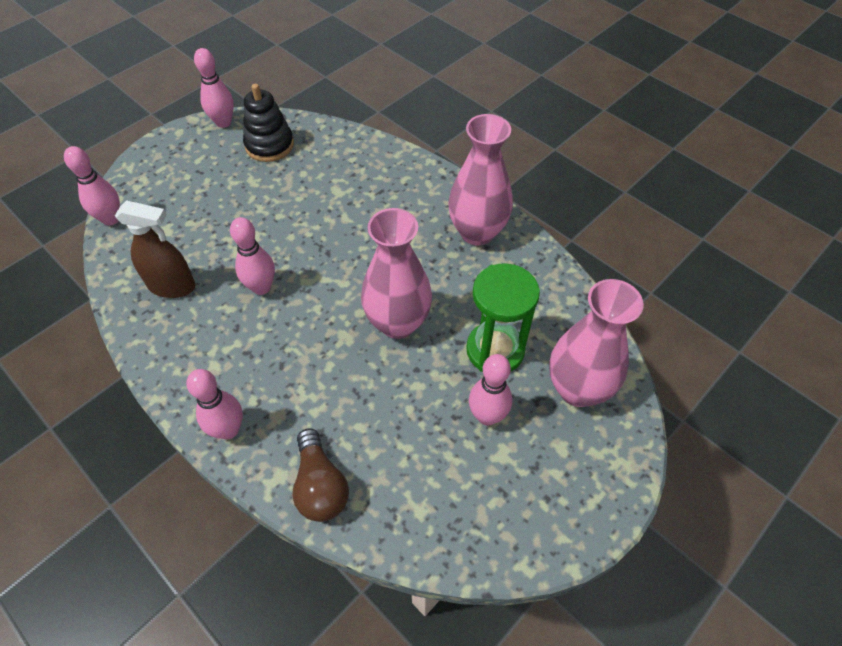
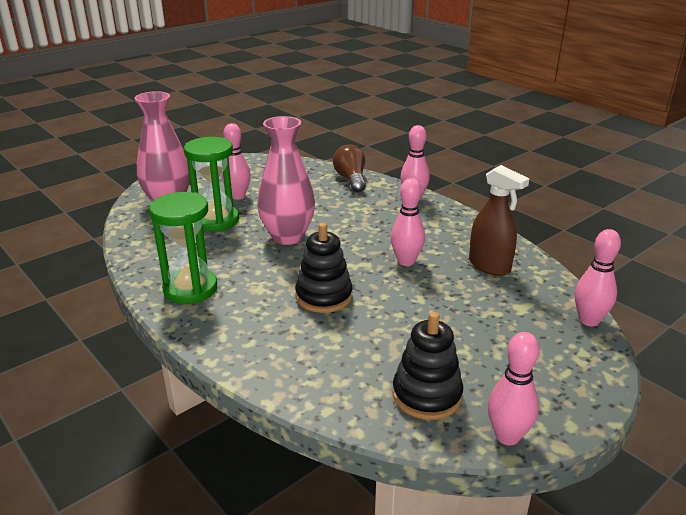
camera: 175 degrees left, 25 degrees down
(172, 286) = (489, 266): brown spray bottle -> brown spray bottle turned 150 degrees counterclockwise
(348, 231) = (324, 296): none -> black stacking toy
(477, 232) = (190, 289): pink vase -> green hourglass

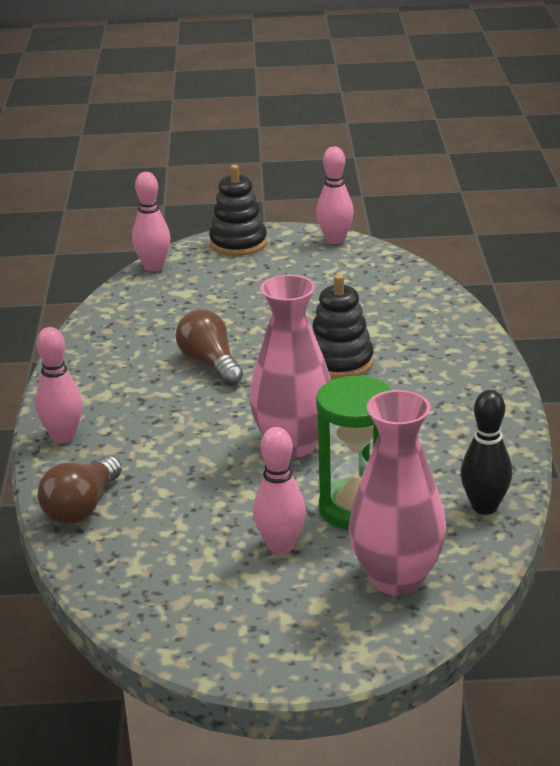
camera: 140 degrees left, 0 degrees up
(143, 244) = (484, 507): none -> black bowling pin
(190, 289) = (468, 421): green hourglass -> none
(406, 261) = (210, 364): pink bowling pin -> brown light bulb
(427, 395) = (354, 272): black stacking toy -> black stacking toy (238, 243)
(489, 266) = (142, 330): brown spray bottle -> none

